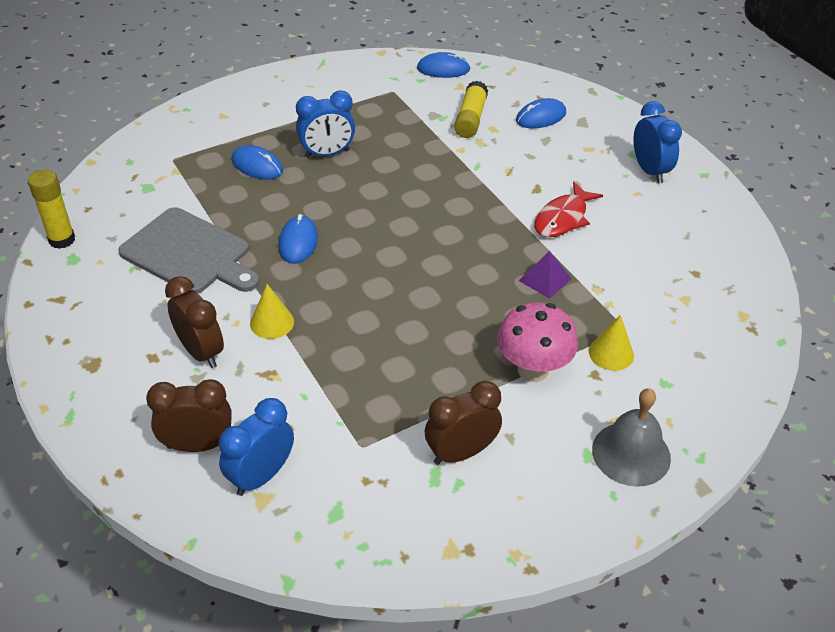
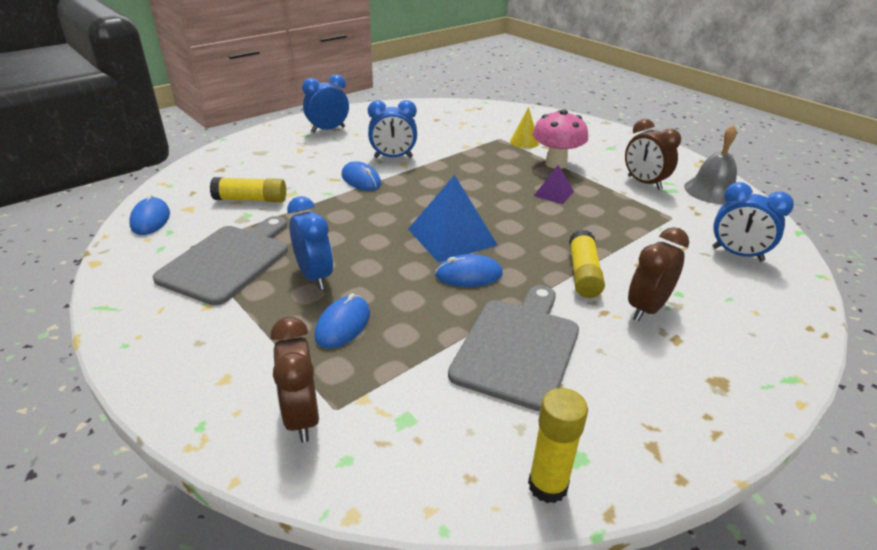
camera: 100 degrees left, 10 degrees down
(198, 445) = (741, 289): brown clock -> brown clock (301, 417)
(272, 322) = (583, 274): yellow cone -> yellow glue stick
(365, 110) = (228, 261): none -> grey cutting board
(367, 241) = (452, 236): none -> blue pyramid
(541, 117) = (251, 168): blue mouse -> blue mouse (361, 180)
(545, 279) = (465, 162): purple pyramid -> purple pyramid (553, 193)
(563, 218) = (393, 157): red fish -> blue clock
(631, 453) = (599, 137): grey bell -> grey bell (712, 191)

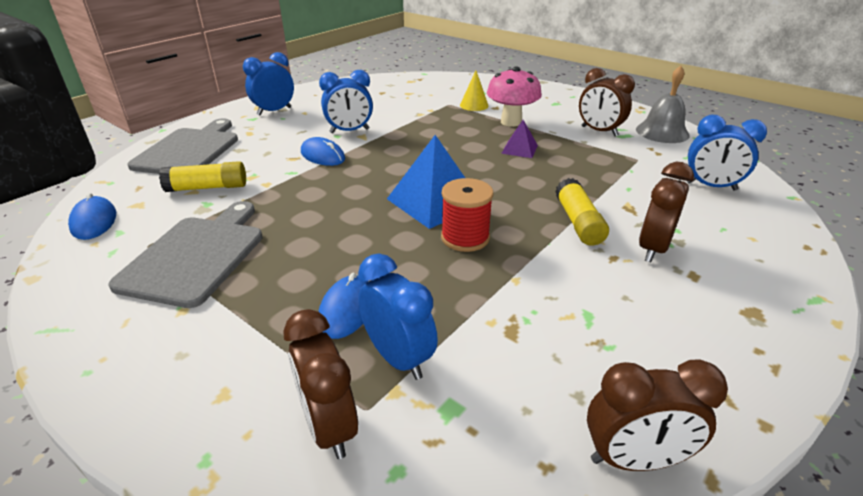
camera: 10 degrees left, 0 degrees up
(315, 276) = (300, 260): blue clock -> blue clock (398, 357)
(468, 275) = (465, 238): blue mouse -> red spool
(518, 347) = (543, 307): grey cutting board -> grey cutting board (189, 150)
(547, 485) = (634, 459): yellow glue stick -> brown clock

